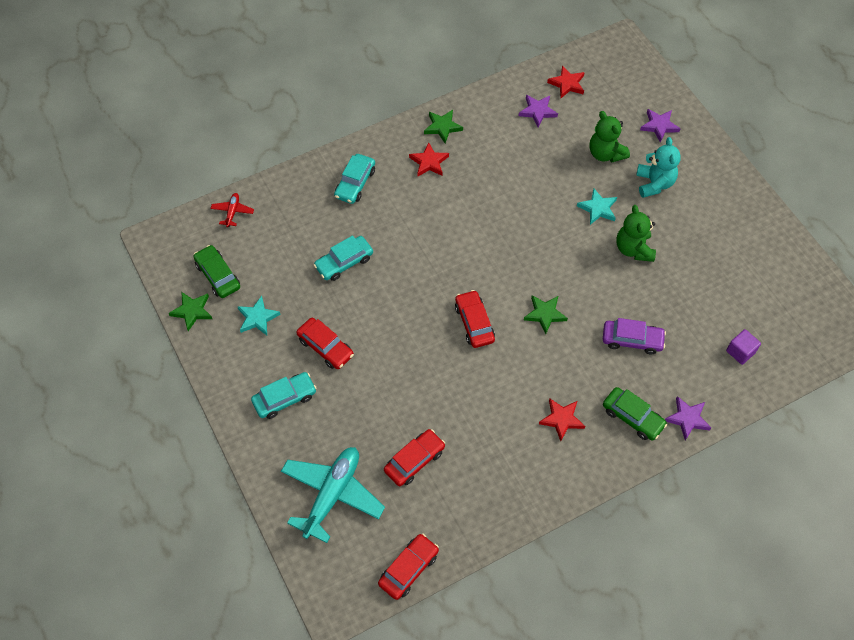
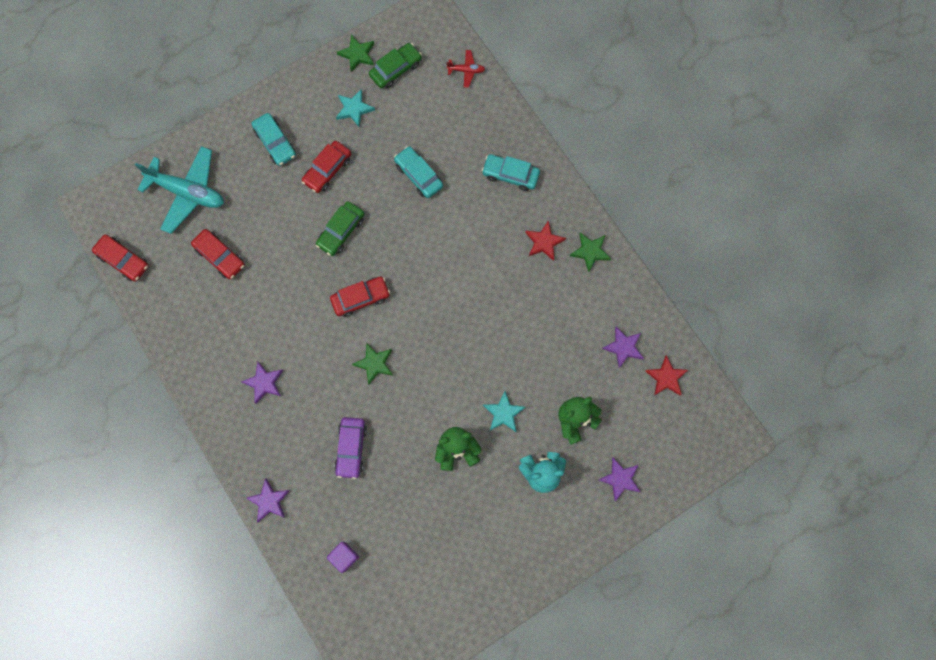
camera: 85 degrees right, 15 degrees up
(561, 419) = (264, 383): red star -> purple star
(632, 417) = (269, 449): green car -> green car (341, 231)

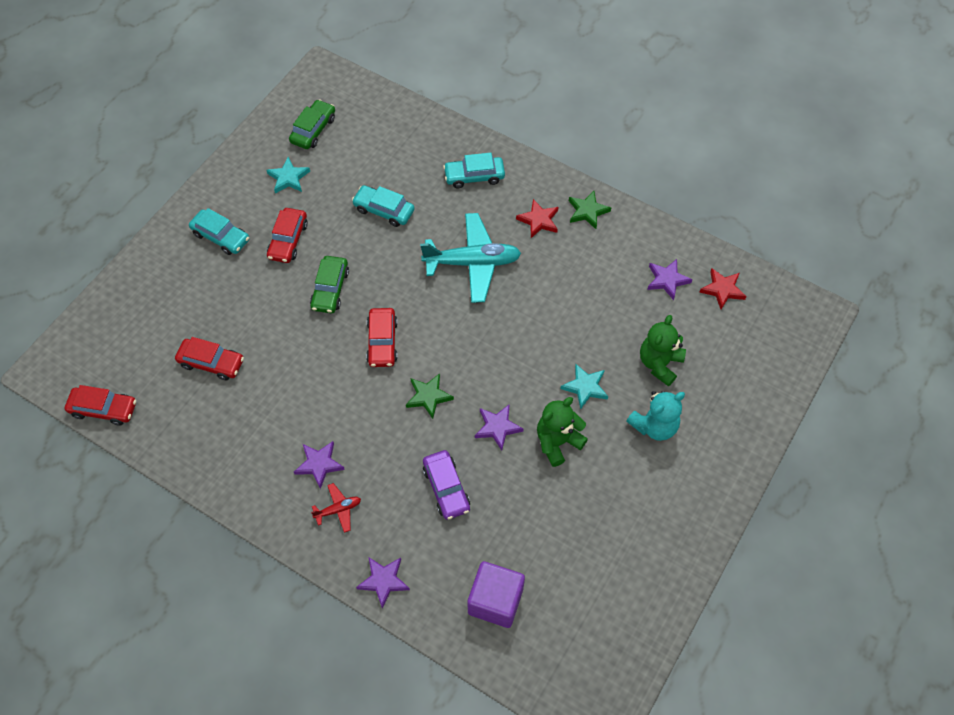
camera: 25 degrees left, 15 degrees down
(187, 192) = (147, 317): turquoise plane -> turquoise plane (473, 263)
(344, 557) = (495, 601): purple cube -> purple cube, size x1.72
(357, 54) = (268, 131): green star -> none
(360, 298) = (382, 342): red car -> red car turned 135 degrees clockwise
(466, 70) = (383, 106): red plane -> red plane (338, 509)
(620, 479) = (734, 398): purple star -> purple star (497, 427)

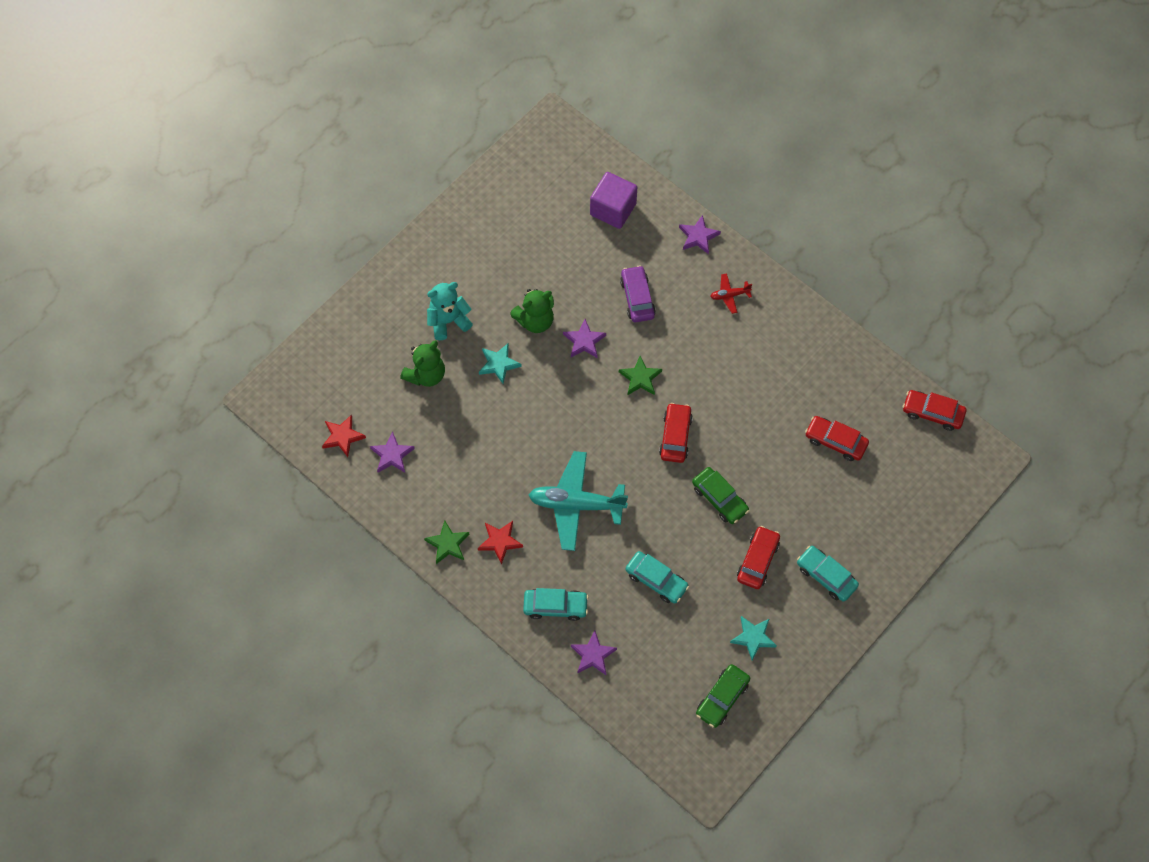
camera: 170 degrees left, 5 degrees up
(319, 464) = (742, 334): purple star -> purple star (593, 655)
(330, 289) = (719, 499): green car -> green car turned 120 degrees clockwise

